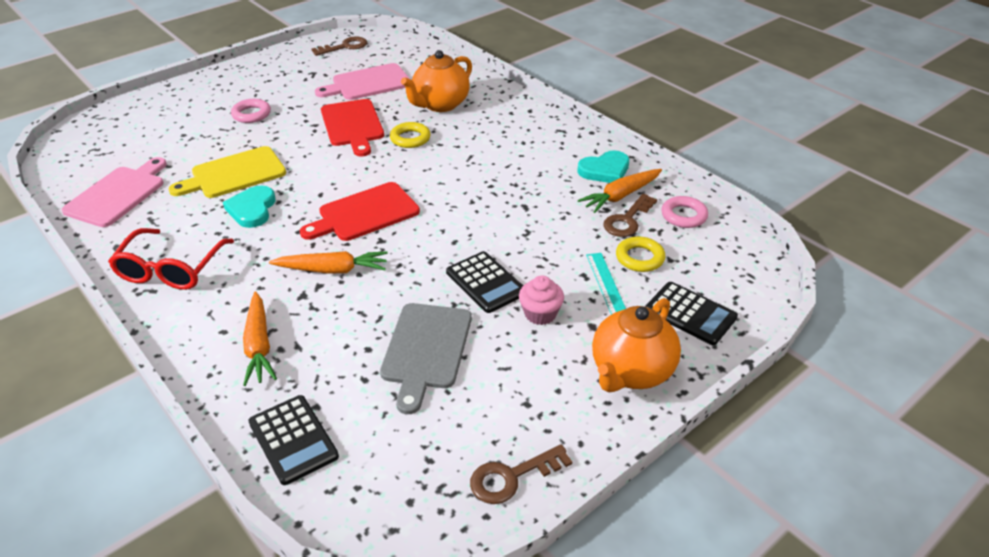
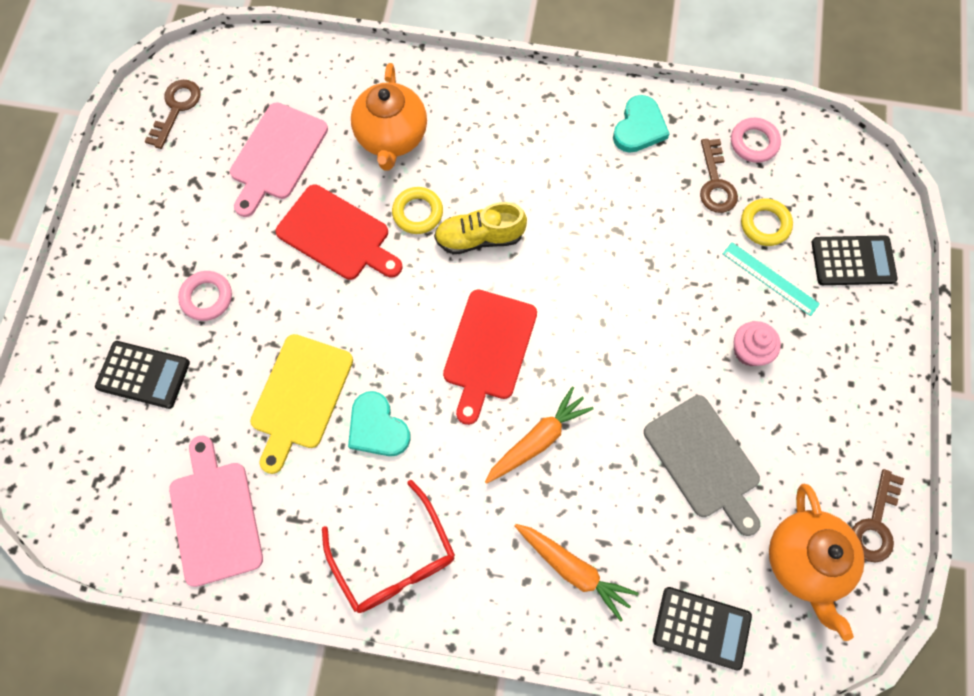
camera: 40 degrees left, 30 degrees up
(431, 165) = (479, 237): none -> yellow shoe
(486, 282) = (676, 350): black calculator -> black calculator (143, 375)
(620, 196) = (683, 154): orange carrot -> none
(631, 372) = (864, 358): orange teapot -> orange teapot (804, 561)

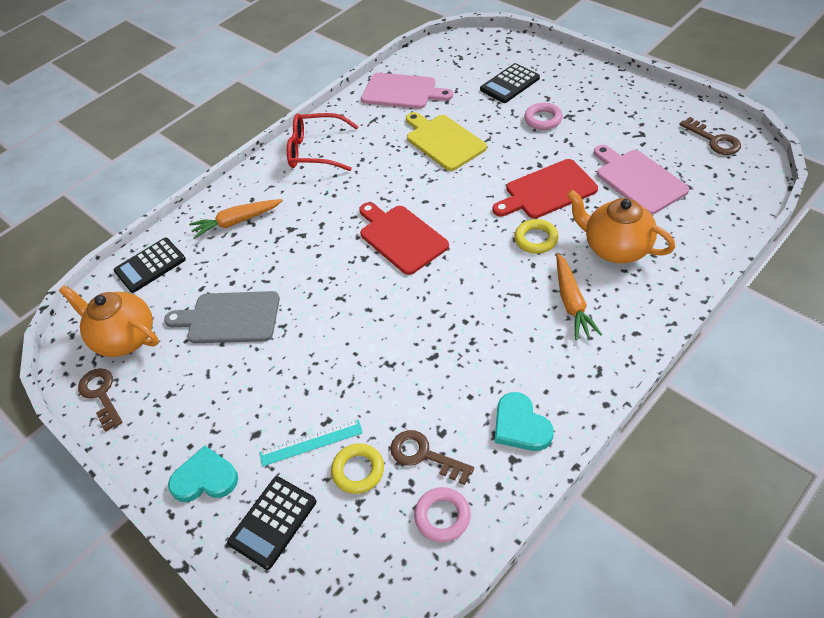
camera: 130 degrees right, 20 degrees down
(377, 427) = (395, 167): turquoise heart -> turquoise heart (205, 478)
(479, 237) = (489, 266): yellow shoe -> none
(538, 439) = (322, 237): orange carrot -> orange carrot (572, 302)
(749, 351) = (271, 390): pink cupcake -> none

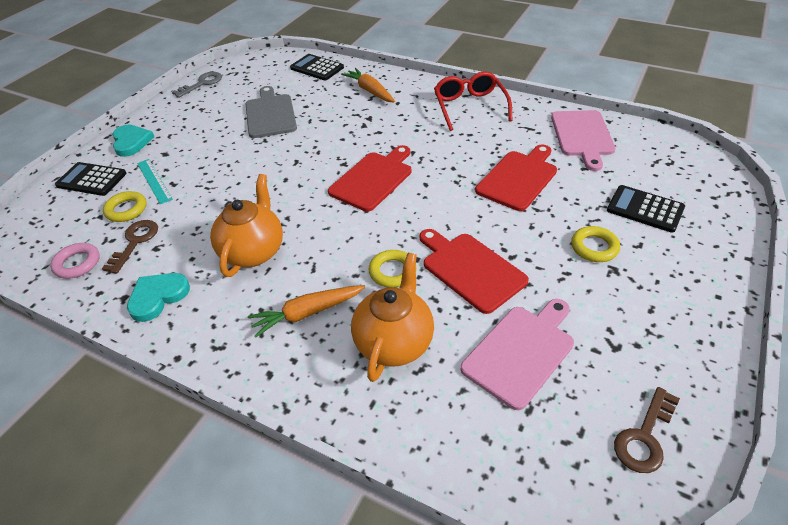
camera: 70 degrees right, 5 degrees down
(101, 394) = (202, 84): brown key -> grey key
(125, 338) = (249, 78): orange teapot -> orange teapot (253, 251)
(443, 141) = (518, 178): yellow cutting board -> red cutting board
(543, 119) = (594, 247): pink ring -> yellow ring

